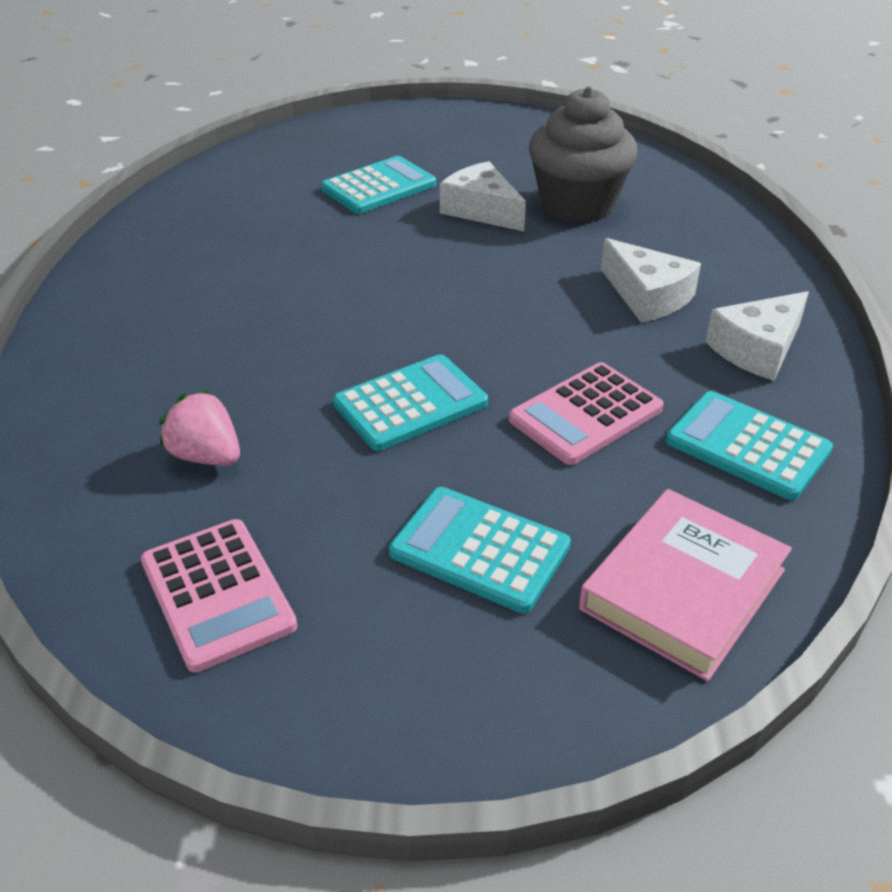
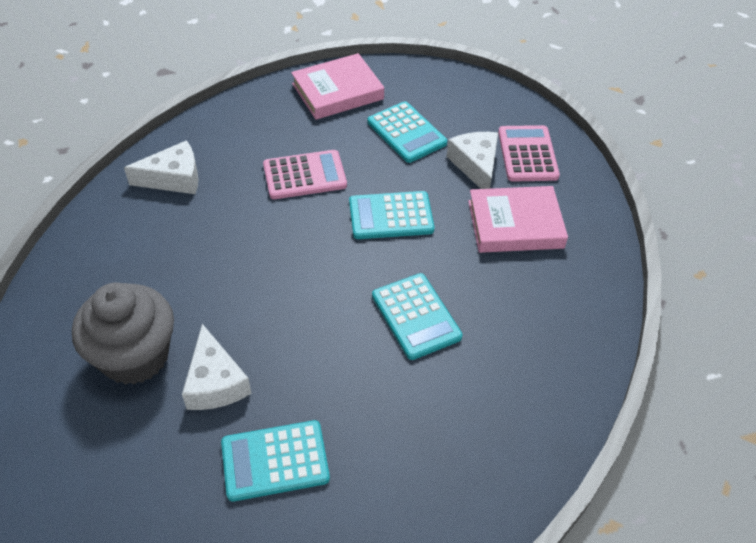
camera: 155 degrees left, 10 degrees up
(206, 456) = (515, 224): pink strawberry -> pink book
(647, 296) = (189, 239): white cheese -> white cheese (475, 165)
(747, 446) = (246, 132): turquoise calculator -> turquoise calculator (416, 316)

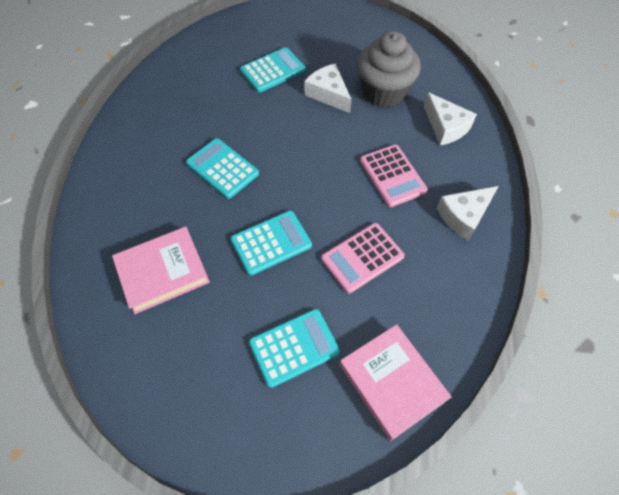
camera: 160 degrees right, 10 degrees up
(337, 91) = (392, 382): pink book -> pink book turned 75 degrees counterclockwise
(406, 133) = (294, 347): turquoise calculator -> turquoise calculator turned 120 degrees clockwise
(475, 165) = (212, 328): white cheese -> white cheese (445, 127)
(527, 154) = (162, 365): pink calculator -> pink calculator (392, 176)

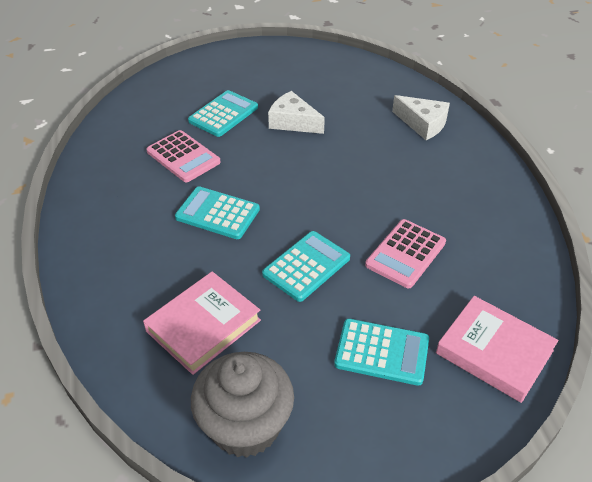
camera: 20 degrees left, 15 degrees down
(294, 347) = (382, 352): turquoise calculator -> turquoise calculator turned 60 degrees clockwise
(383, 92) = (347, 108): grey cupcake -> grey cupcake (245, 426)
(392, 176) = (395, 176): pink calculator -> pink calculator (183, 157)
(464, 216) = (481, 193): white cheese -> none

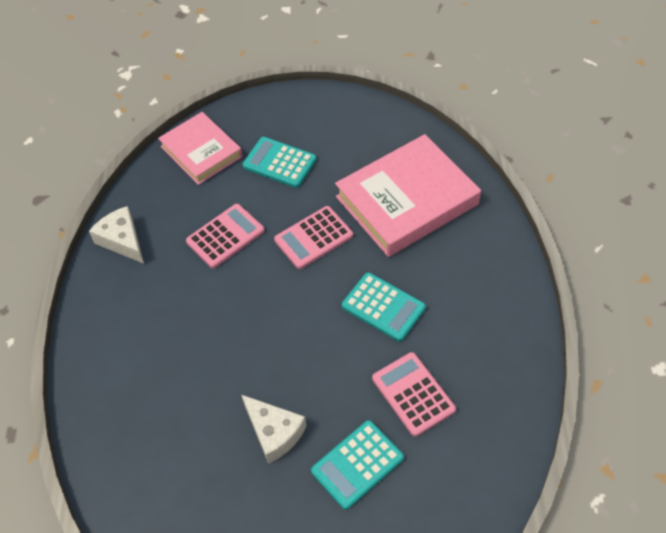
camera: 165 degrees left, 10 degrees up
(203, 326) = (406, 200): pink book -> pink book, size x1.59
(245, 426) = (385, 132): grey cupcake -> none
(306, 266) = (313, 238): turquoise calculator -> pink calculator
(423, 124) = (123, 399): white cheese -> white cheese (122, 240)

